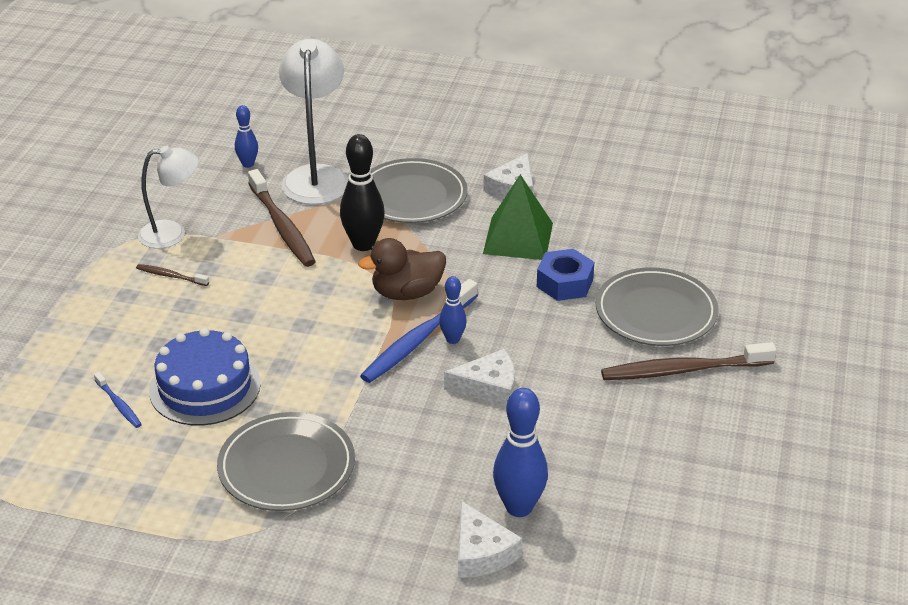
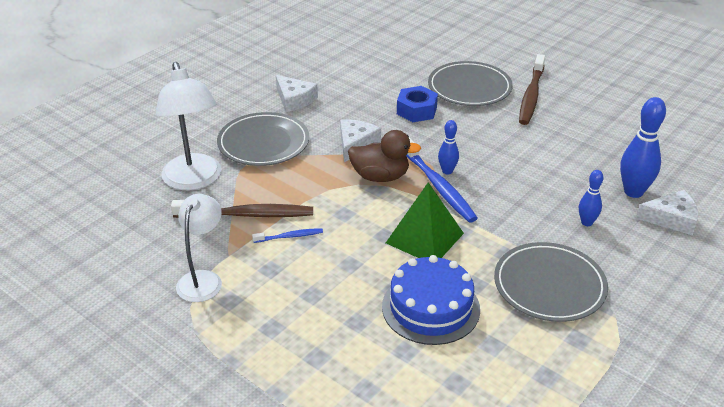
camera: 65 degrees left, 0 degrees up
(118, 404) = (424, 366): blue toothbrush -> blue toothbrush (289, 236)
(171, 276) = (265, 294): brown toothbrush -> none
(248, 164) = (140, 212): blue bowling pin -> blue bowling pin (586, 222)
(316, 176) = (194, 180): white lamp -> white lamp turned 135 degrees counterclockwise
(363, 244) = (305, 181): black bowling pin -> none
(407, 293) = (380, 177): brown duck -> brown duck turned 90 degrees counterclockwise
(489, 387) = (508, 170): white cheese -> white cheese (356, 144)
(518, 238) = (353, 114): green pyramid -> green pyramid (425, 238)

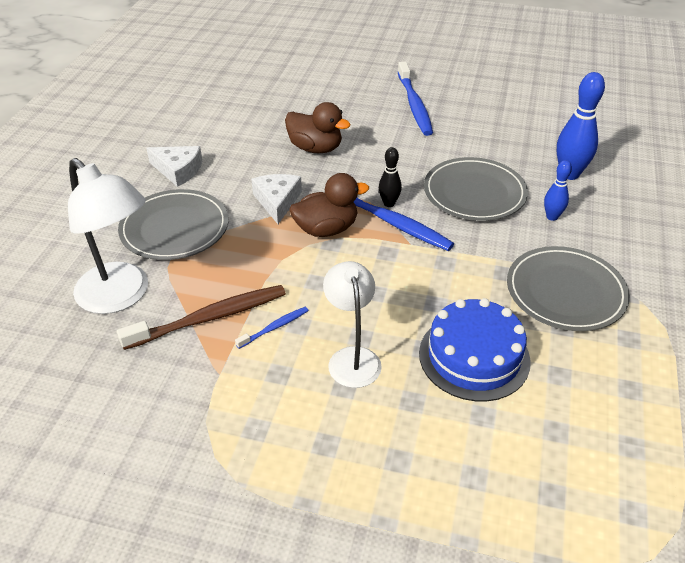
camera: 25 degrees left, 5 degrees up
(203, 279) = (207, 414): white lamp -> white lamp (352, 358)
(416, 110) = (315, 148): blue nut -> brown duck
(425, 238) = (416, 282): green pyramid -> none
(447, 171) = (389, 203): blue bowling pin -> black bowling pin
(469, 88) = (351, 111): grey plate -> grey plate (474, 193)
(531, 95) = (414, 105): brown toothbrush -> blue toothbrush
(671, 219) = (619, 190): white cheese -> none

